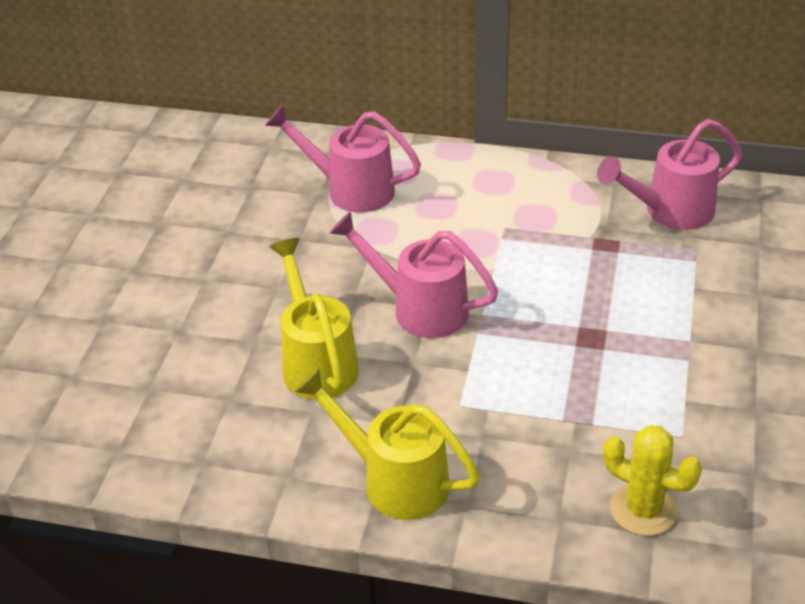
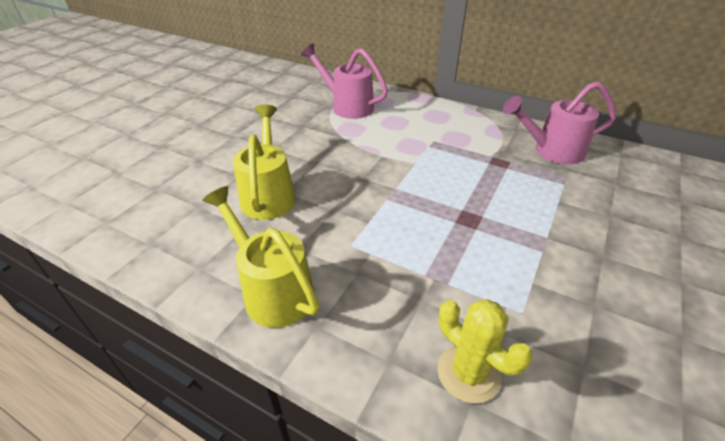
camera: 15 degrees right, 0 degrees up
(420, 309) = (355, 177): pink watering can -> none

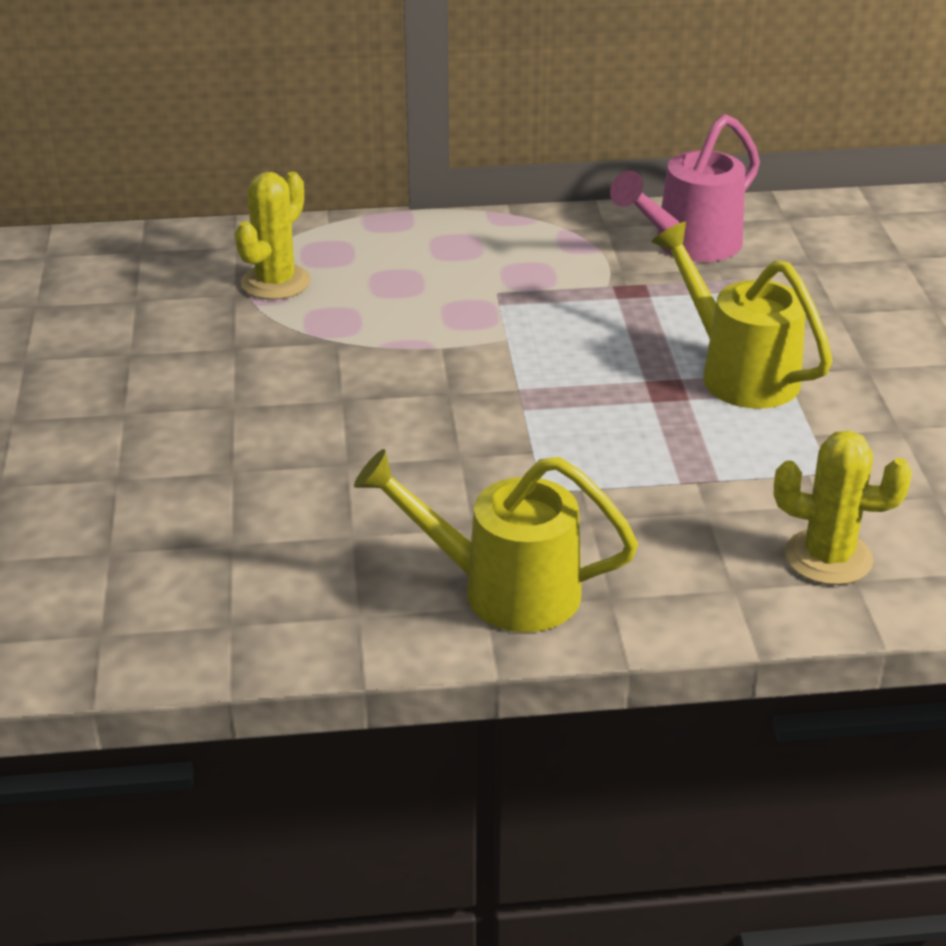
camera: 35 degrees left, 5 degrees down
(268, 195) = (329, 479): yellow watering can -> yellow watering can (739, 373)
(347, 106) = (275, 282): pink watering can -> yellow cactus

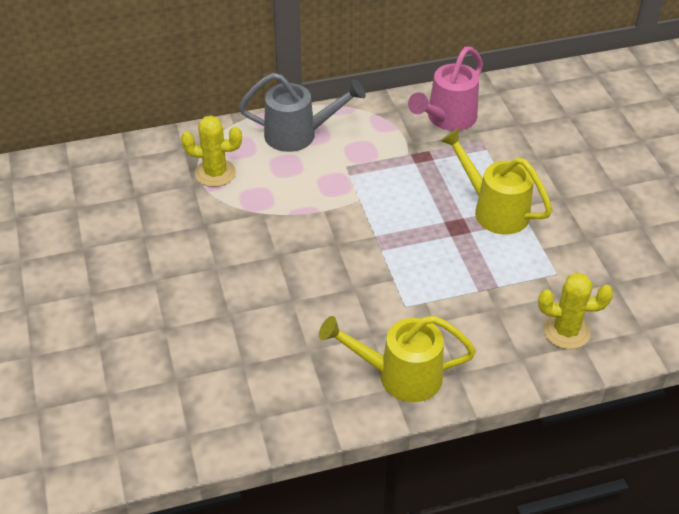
camera: 10 degrees left, 10 degrees up
(275, 282) = (215, 173): yellow cactus -> yellow cactus turned 75 degrees clockwise
(429, 245) = (298, 135): none -> grey watering can

